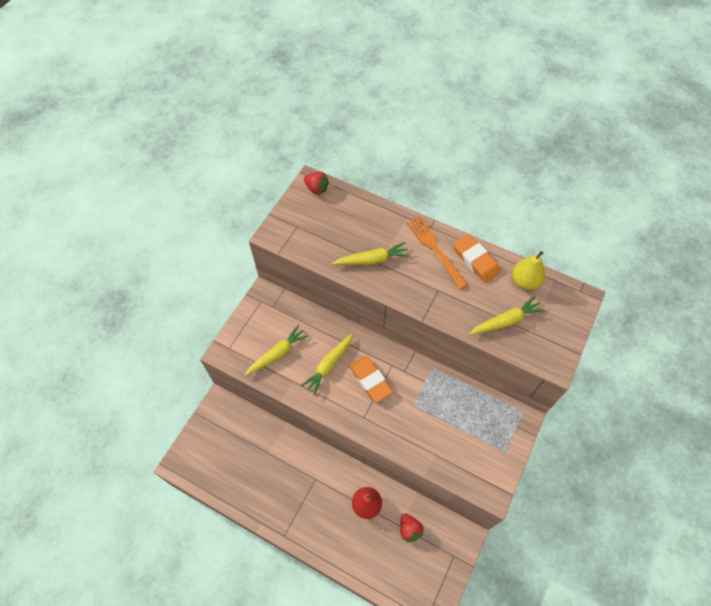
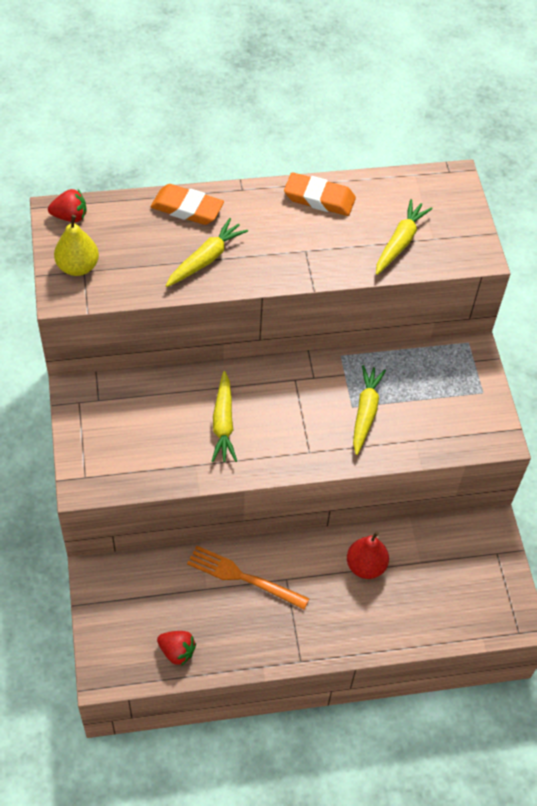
camera: 40 degrees left, 5 degrees down
(277, 353) = (151, 447): yellow carrot -> yellow carrot (365, 412)
(370, 380) = (284, 409): orange eraser -> orange eraser (187, 208)
(409, 529) = (431, 559): red strawberry -> red strawberry (177, 651)
(434, 249) = (265, 210): orange fork -> orange fork (242, 577)
(524, 281) = (387, 192): yellow pear -> yellow pear (78, 267)

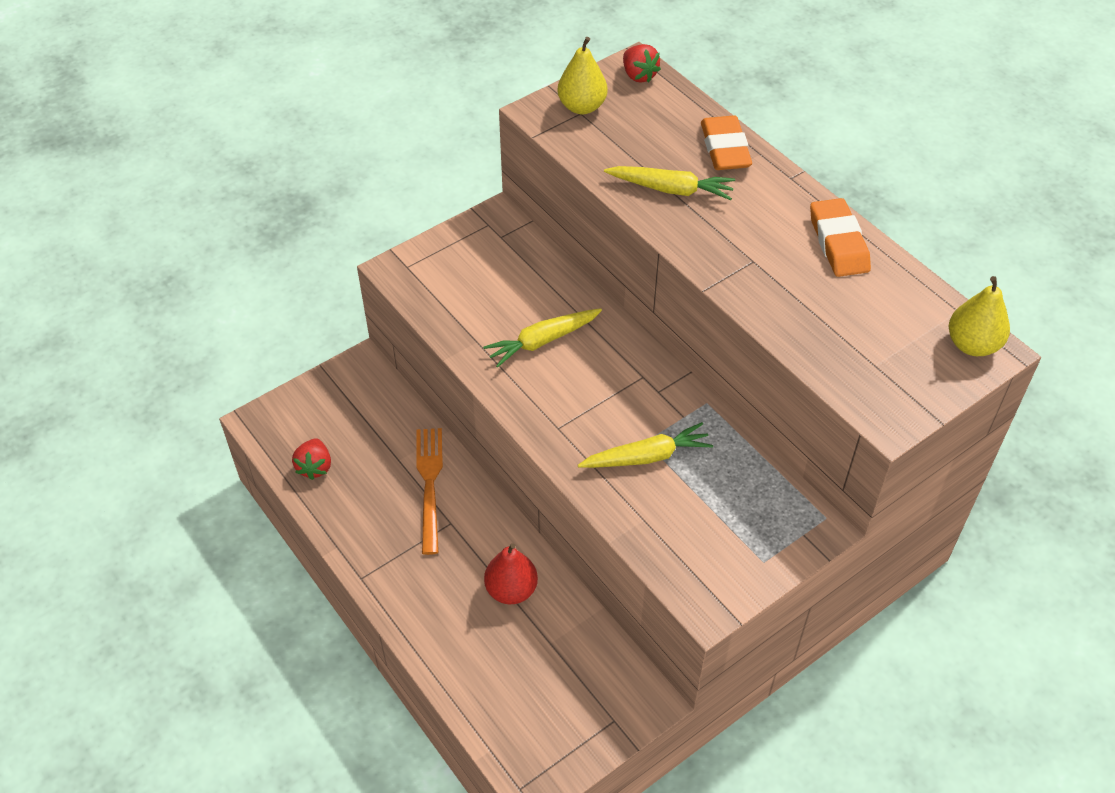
camera: 65 degrees right, 5 degrees down
(400, 242) = (841, 336): yellow carrot -> none
(445, 184) = (972, 345): none -> yellow pear

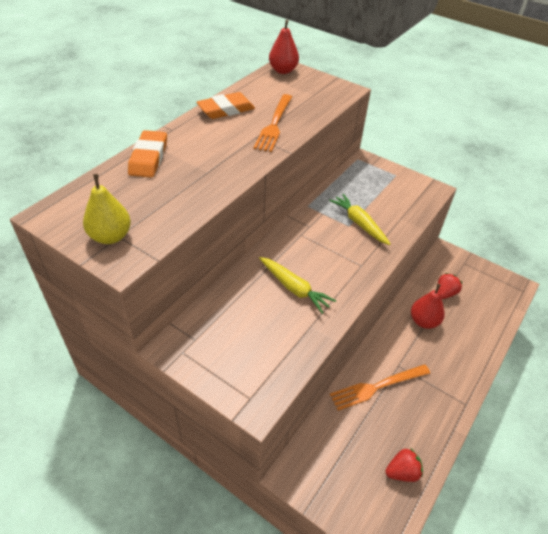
camera: 110 degrees left, 5 degrees down
(639, 75) = (62, 210): red strawberry -> red strawberry (445, 293)
(671, 189) = (200, 176): yellow carrot -> none
(725, 148) = (148, 158): orange eraser -> orange eraser turned 60 degrees counterclockwise
(782, 289) = (274, 125): none -> orange fork
(972, 345) = (283, 70): yellow pear -> red pear

